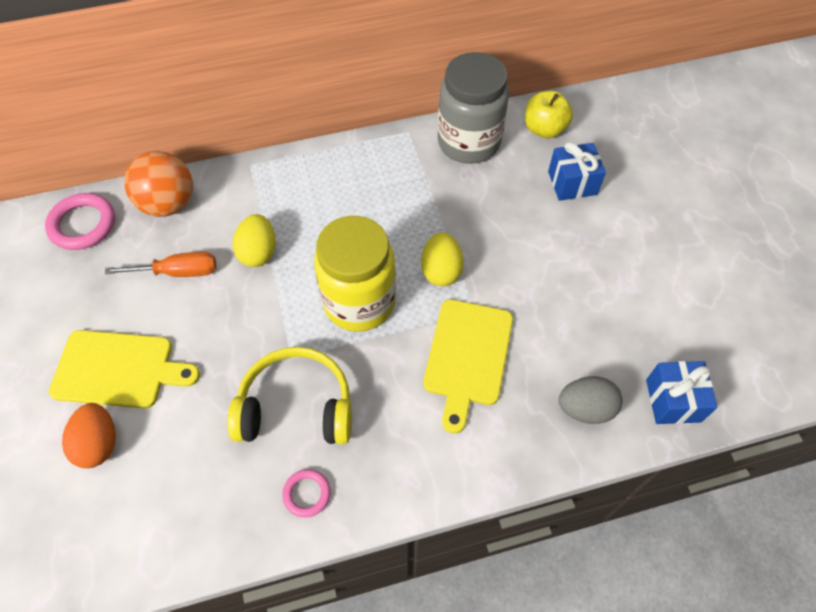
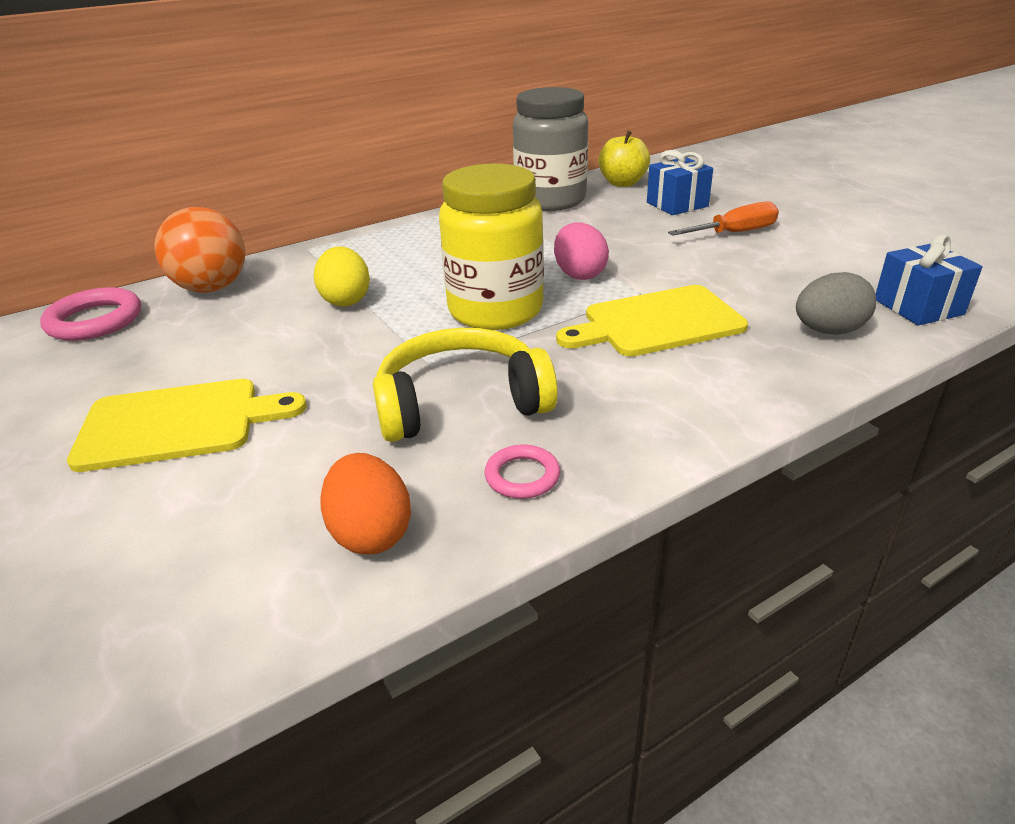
camera: 15 degrees left, 25 degrees down
(99, 443) = (164, 500): orange egg -> orange egg (371, 533)
(178, 272) = (242, 331): orange screwdriver -> orange screwdriver (735, 233)
(441, 271) = (579, 274): yellow egg -> pink egg
(468, 356) = (657, 323): yellow cutting board -> yellow cutting board turned 75 degrees clockwise

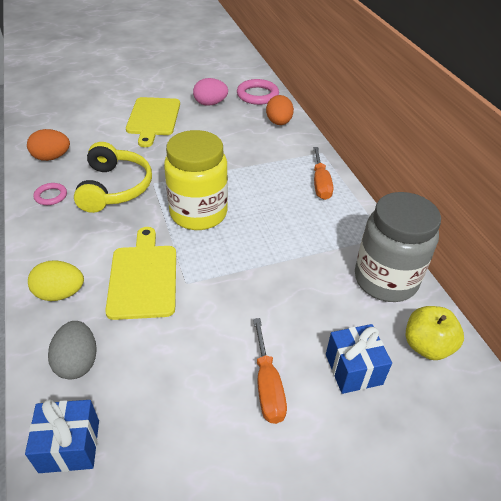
camera: 100 degrees right, 10 degrees up
(212, 288) = (279, 123): orange ball -> orange egg
(346, 300) = (242, 162): yellow egg -> yellow egg (60, 293)
(388, 242) = (320, 183): none -> orange screwdriver
(579, 274) = (229, 260): pink egg -> pink egg (210, 103)

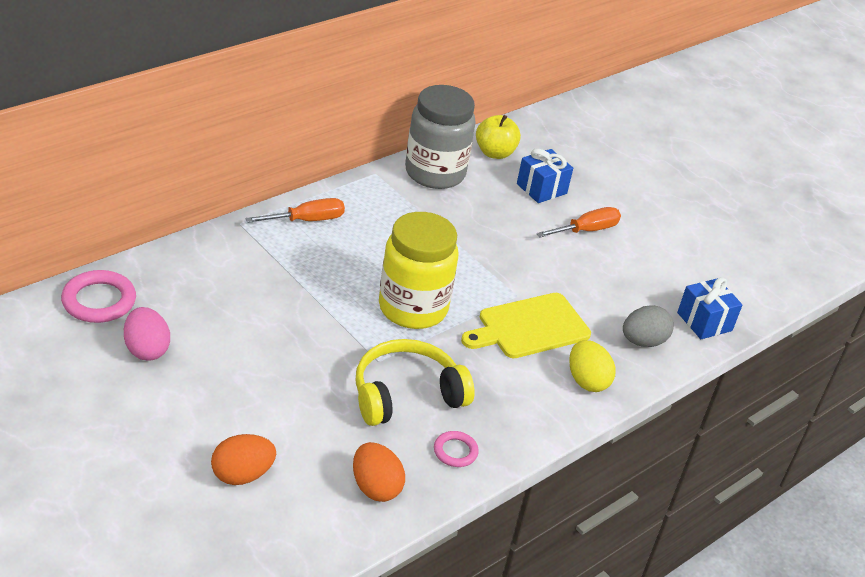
camera: 115 degrees left, 5 degrees down
(153, 118) = (219, 405): yellow cutting board -> none
(279, 123) = (178, 268): orange egg -> orange egg (242, 475)

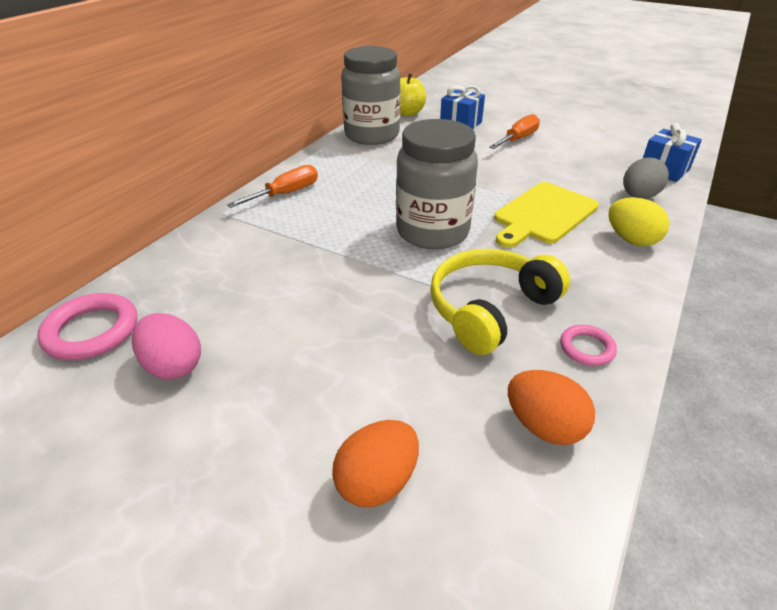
camera: 15 degrees left, 0 degrees up
(413, 308) = (432, 232): yellow jar -> grey jar

